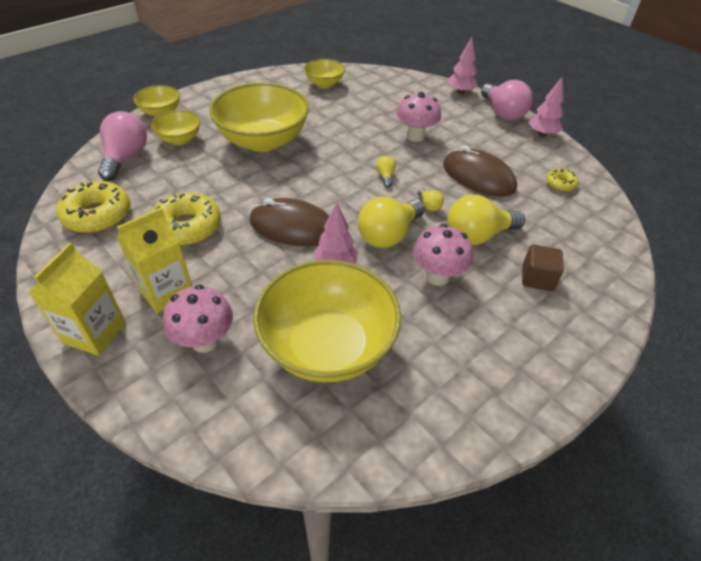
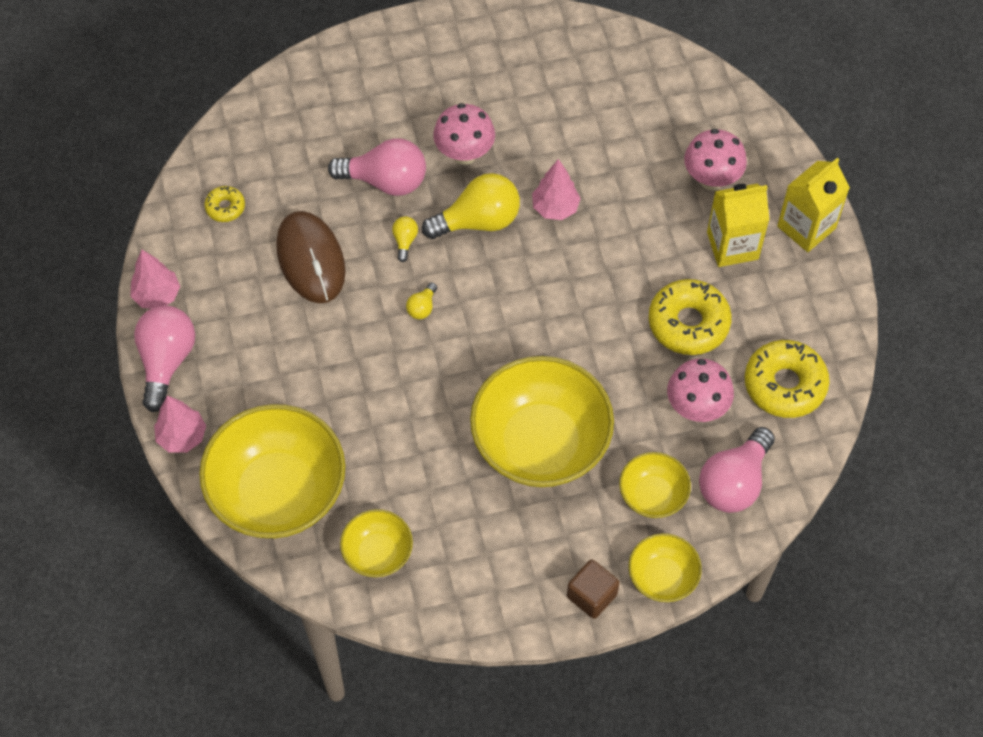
camera: 150 degrees left, 15 degrees up
(293, 227) = (574, 275): brown mouse -> none
(327, 346) = (608, 131): yellow bowl -> yellow bowl (278, 492)
(415, 136) = (330, 364): pink mushroom -> pink mushroom (696, 407)
(477, 235) = (385, 181): yellow light bulb -> pink light bulb
(537, 278) = (371, 112): brown cube -> brown cube (592, 595)

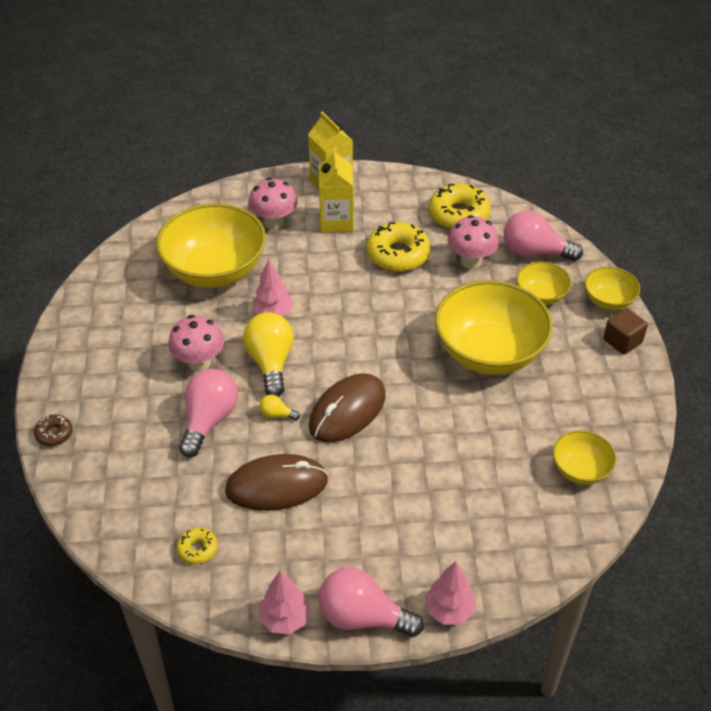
camera: 80 degrees left, 15 degrees down
(278, 492) = (516, 536): yellow bowl -> yellow bowl (215, 270)
(345, 53) = (54, 434): none -> brown donut
(422, 307) = (347, 411): yellow light bulb -> brown mouse
(734, 482) = (534, 252): pink light bulb -> pink light bulb turned 150 degrees clockwise

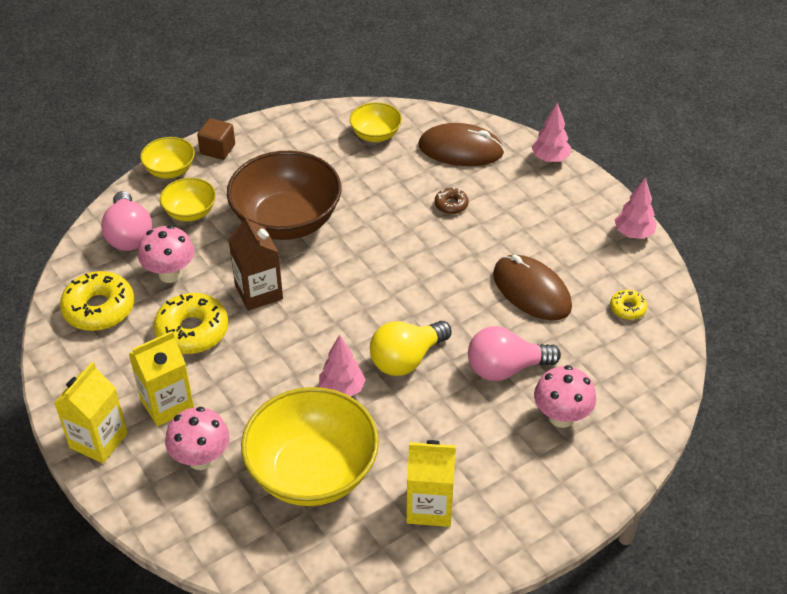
camera: 120 degrees left, 0 degrees up
(54, 434) = (614, 475): brown donut -> brown donut (451, 205)
(132, 316) = (429, 506): none -> yellow carton
(199, 363) = (447, 413): pink mushroom -> pink mushroom (561, 417)
(277, 414) = (461, 326): yellow light bulb -> none
(347, 411) = (421, 282): brown mouse -> brown mouse (460, 149)
(362, 617) = (594, 197): pink light bulb -> none
(412, 304) = (259, 292): none -> brown carton
(489, 352) = (287, 221): yellow bowl -> brown bowl

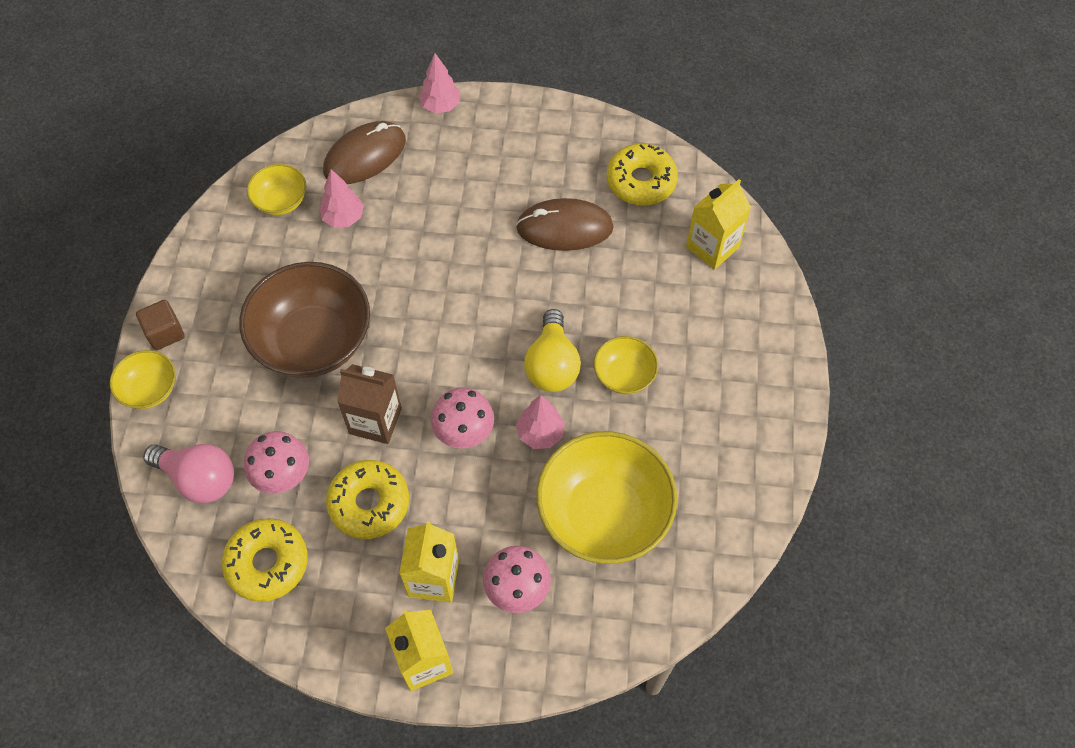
camera: 50 degrees left, 15 degrees up
(190, 212) = (223, 409): yellow bowl -> yellow bowl (624, 375)
(429, 506) = (706, 455): yellow carton -> yellow carton (712, 247)
(451, 205) = (420, 210): brown donut -> none
(505, 368) = (623, 305): pink light bulb -> none
(561, 417) = (701, 305): pink mushroom -> pink mushroom (464, 433)
(627, 308) = (641, 181): yellow donut -> yellow donut, size x1.98
(633, 234) = (573, 118): pink tree -> pink tree (343, 218)

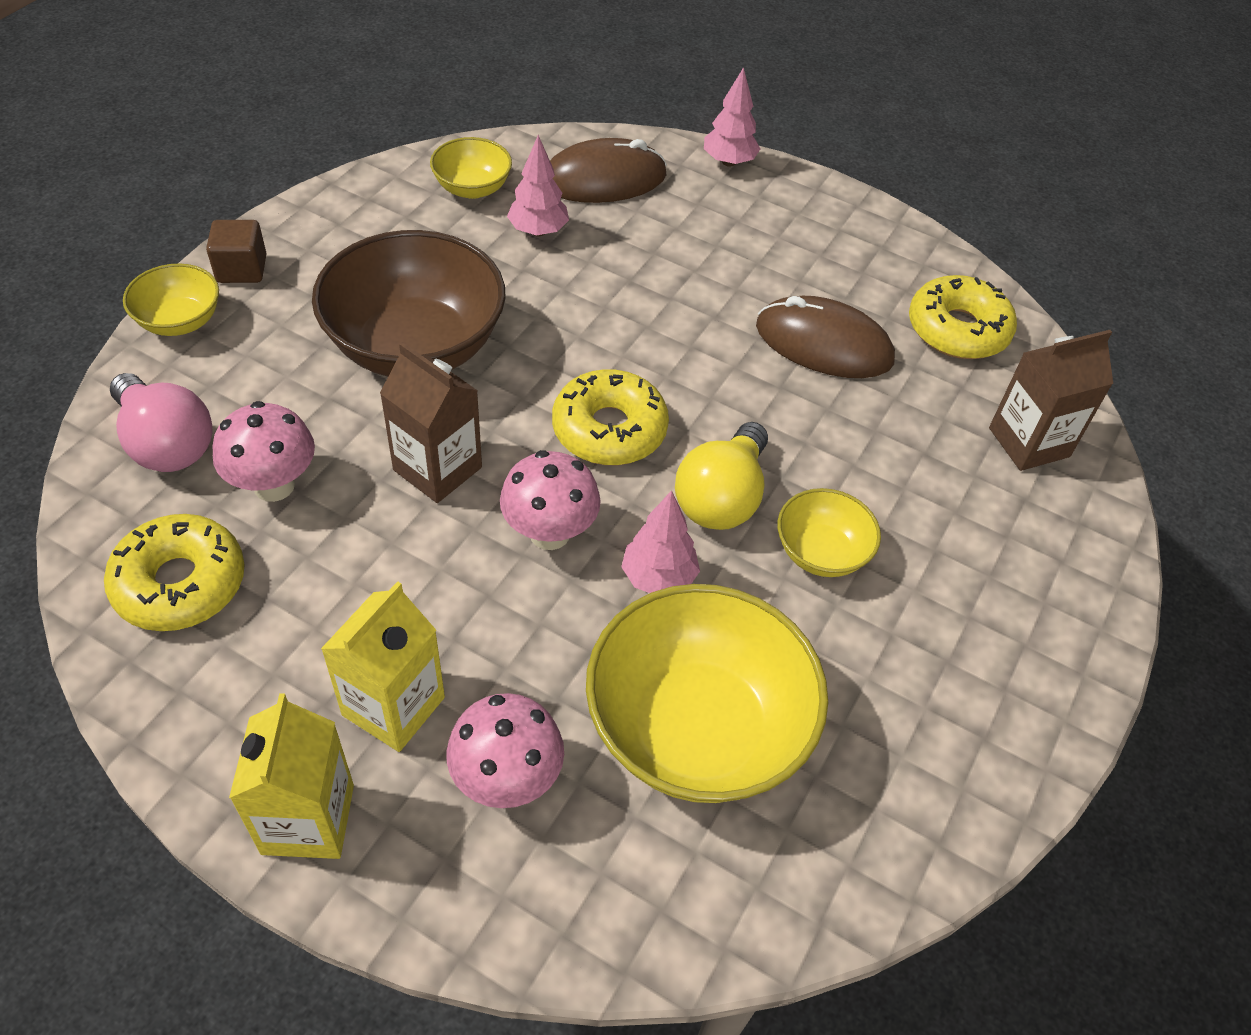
camera: 20 degrees right, 10 degrees down
(369, 503) = (365, 567): yellow donut -> yellow donut (609, 429)
(712, 247) = (1029, 442): yellow carton -> brown carton

